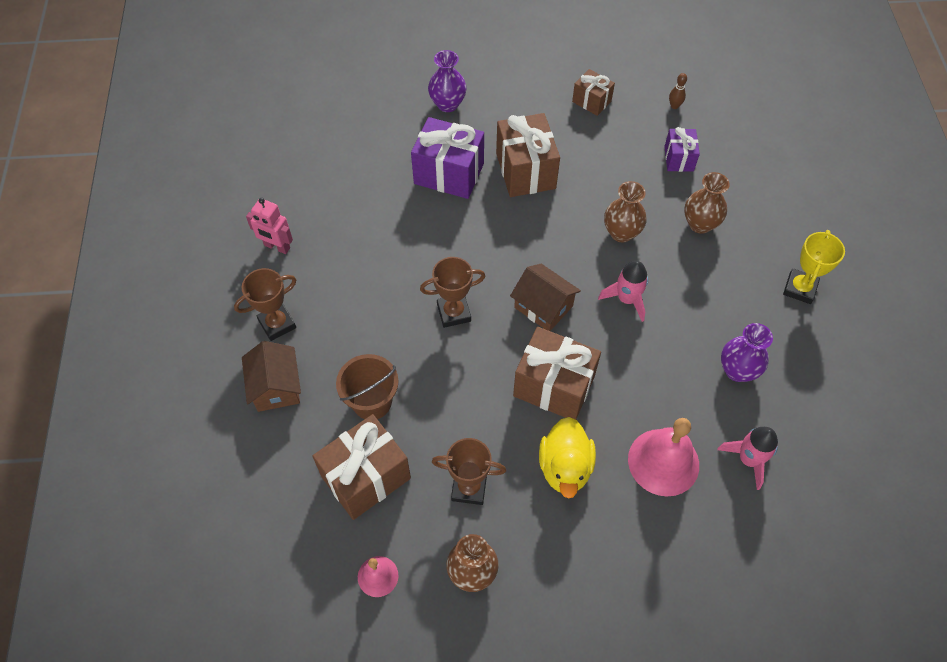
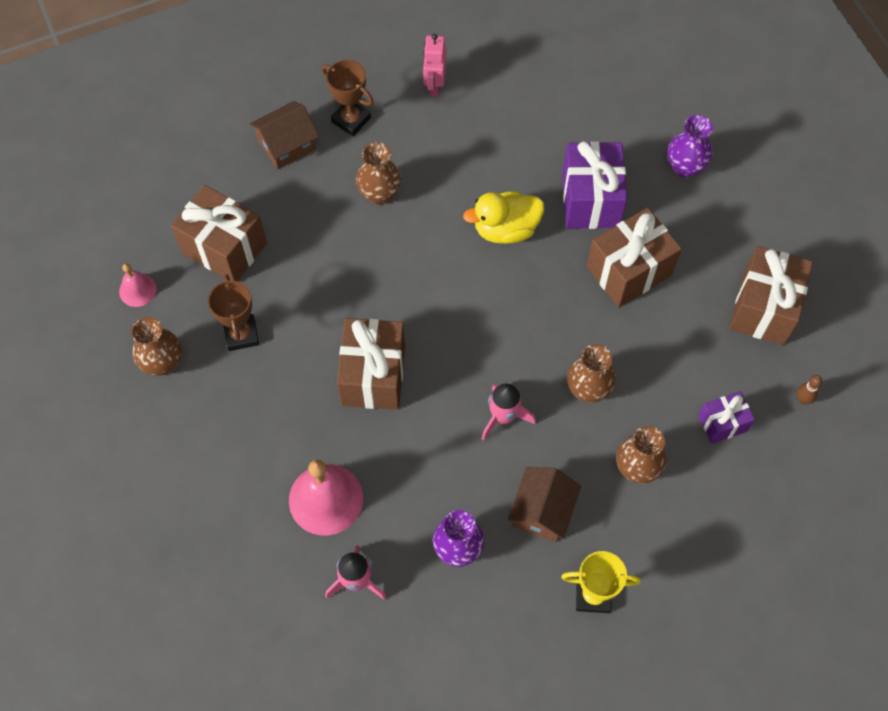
camera: 70 degrees right, 5 degrees up
(369, 325) = (379, 194): none -> brown vase
(372, 402) = (299, 226): brown bucket -> none
(453, 312) = (422, 261): brown trophy -> none
(543, 306) = (462, 339): brown house -> brown house (542, 511)
(565, 467) = (289, 410): yellow duck -> yellow duck (505, 229)
(591, 101) = (763, 308): brown gift -> brown gift, size x1.79

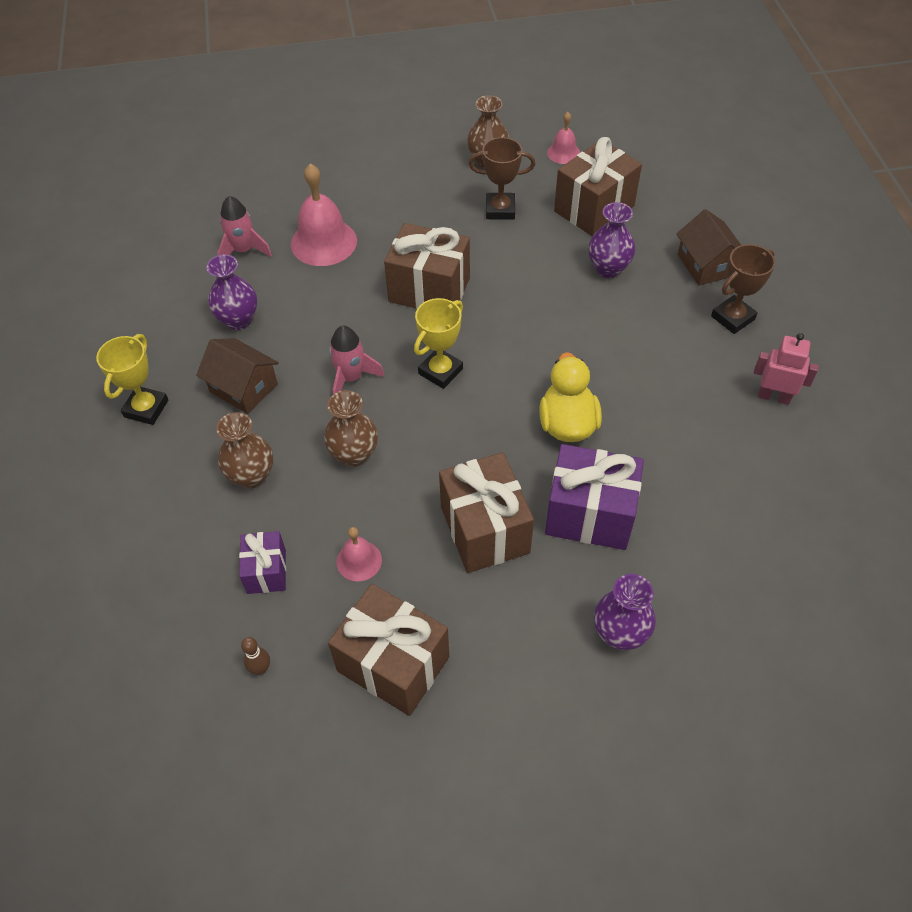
camera: 105 degrees right, 10 degrees down
(309, 224) = (608, 269): none -> purple vase
(379, 194) = (634, 326): brown vase -> none
(475, 341) = (440, 371): none -> yellow trophy
(688, 356) = (359, 560): none -> pink bell

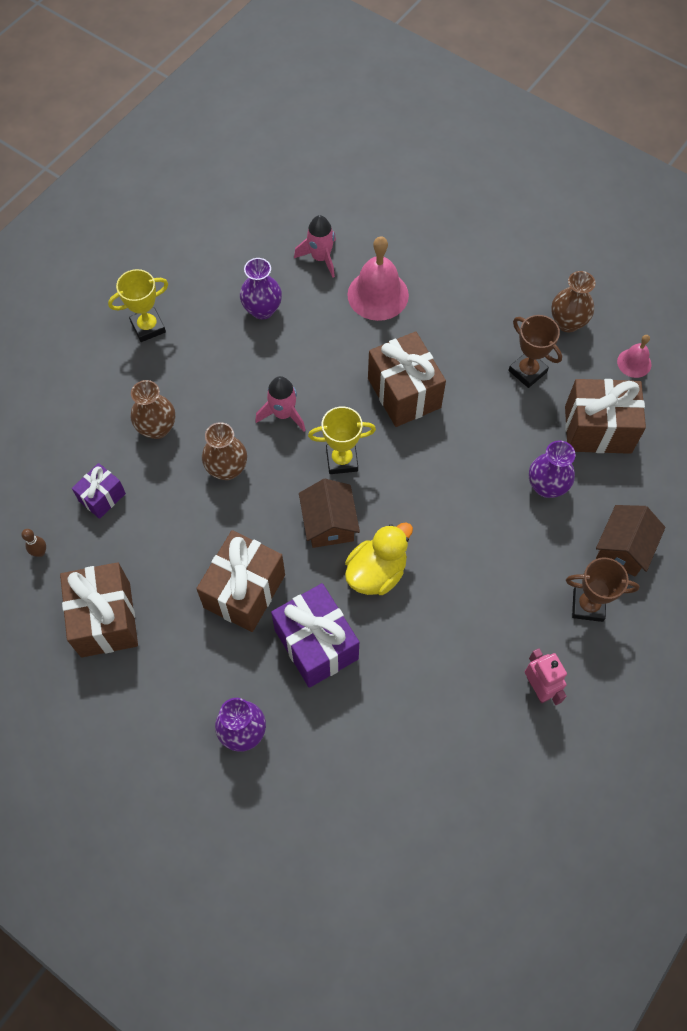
camera: 45 degrees right, 10 degrees up
(243, 388) = (214, 363): brown house -> brown house (329, 523)
(359, 560) = (155, 540): pink bell -> none

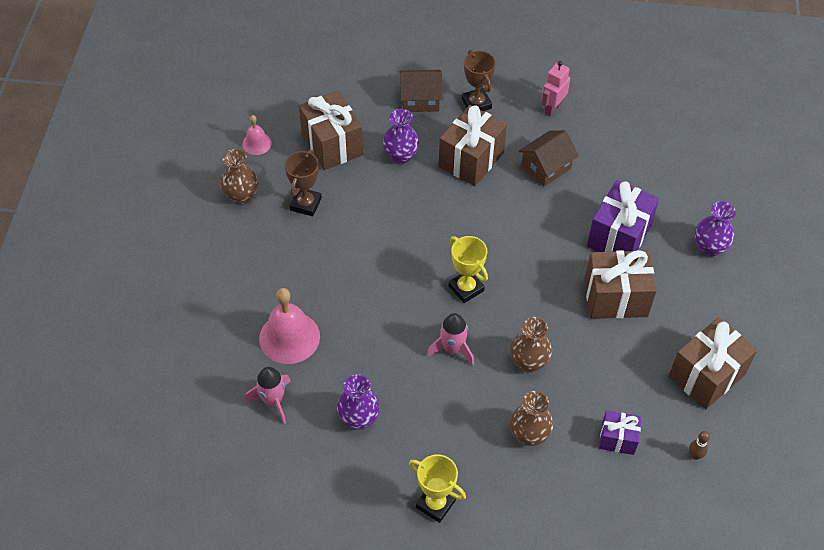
camera: 120 degrees left, 10 degrees down
(329, 523) = (524, 271): brown house -> brown house (546, 167)
(376, 572) = (540, 225): yellow duck -> none
(404, 393) = (378, 275): brown gift -> brown gift (471, 160)

